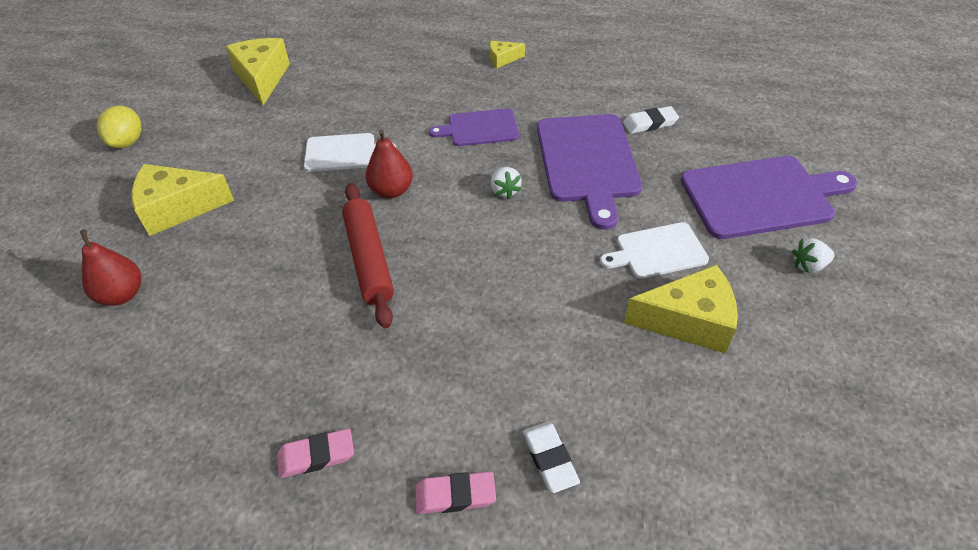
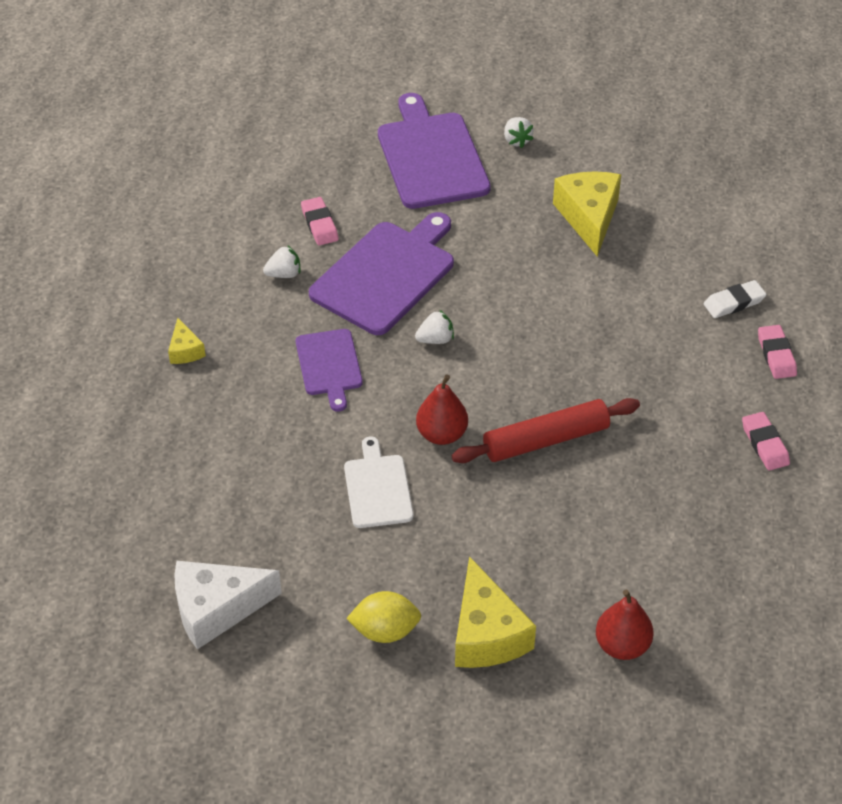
camera: 95 degrees left, 0 degrees up
(127, 142) = (362, 734): yellow lemon -> yellow lemon (385, 631)
(262, 78) = (216, 609): yellow cheese -> white cheese
(586, 104) = (284, 274): none -> white strawberry
(588, 162) = (386, 275): purple cutting board -> purple cutting board turned 45 degrees counterclockwise
(650, 123) = (319, 224): white eraser -> pink eraser
(657, 251) = (510, 230): white cutting board -> none

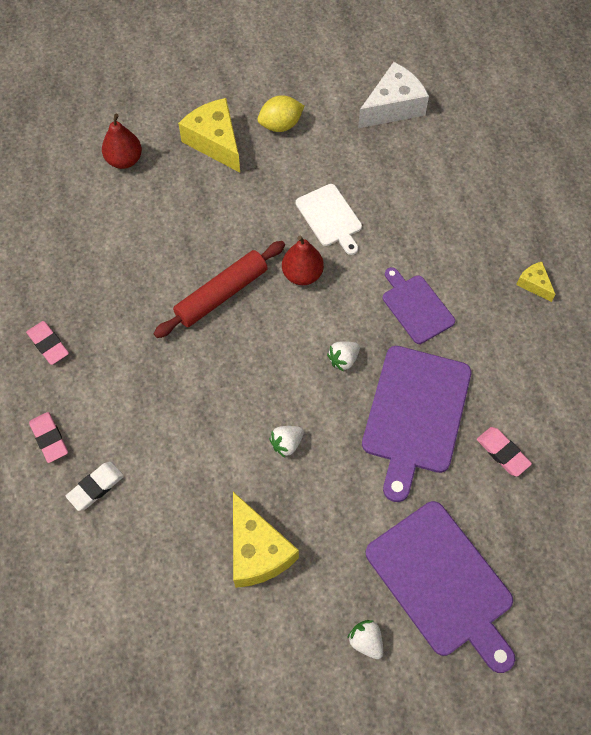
camera: 160 degrees right, 15 degrees up
(284, 274) = (502, 385): white strawberry -> white strawberry (287, 444)

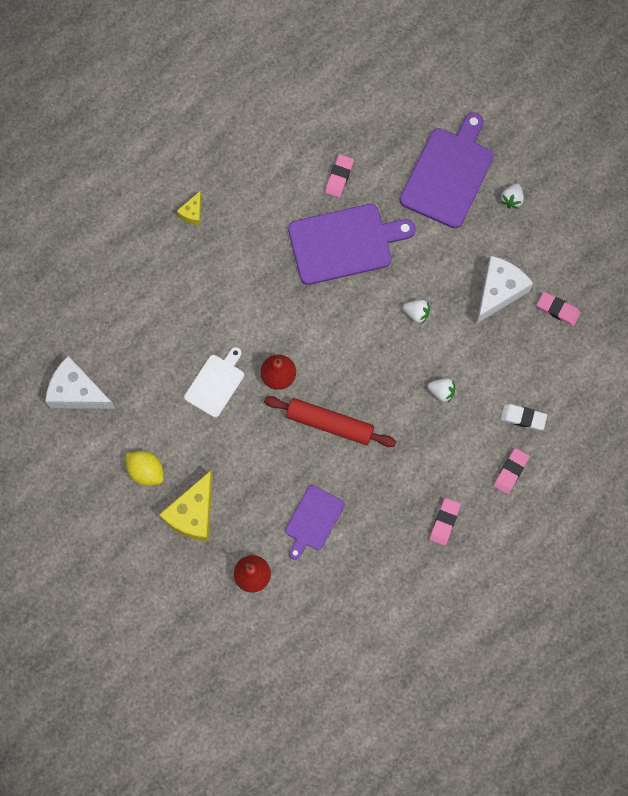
camera: 120 degrees left, 10 degrees up
(191, 608) = (558, 310): none -> pink eraser
(257, 551) = (498, 291): yellow cheese -> white cheese
(343, 359) = (331, 310): white strawberry -> white strawberry (441, 392)
(416, 307) = (259, 283): purple cutting board -> purple cutting board (313, 520)

